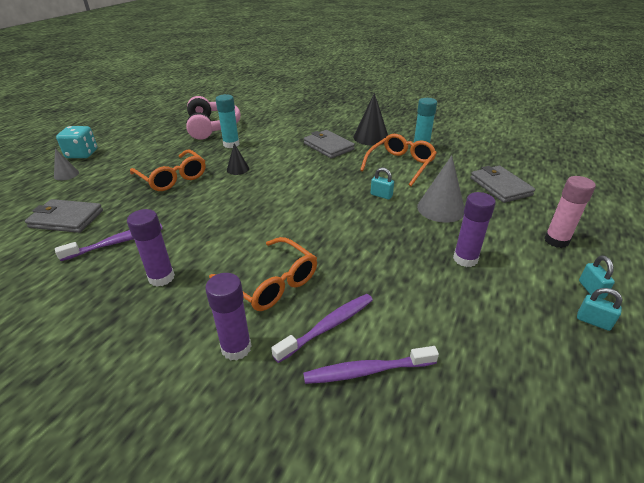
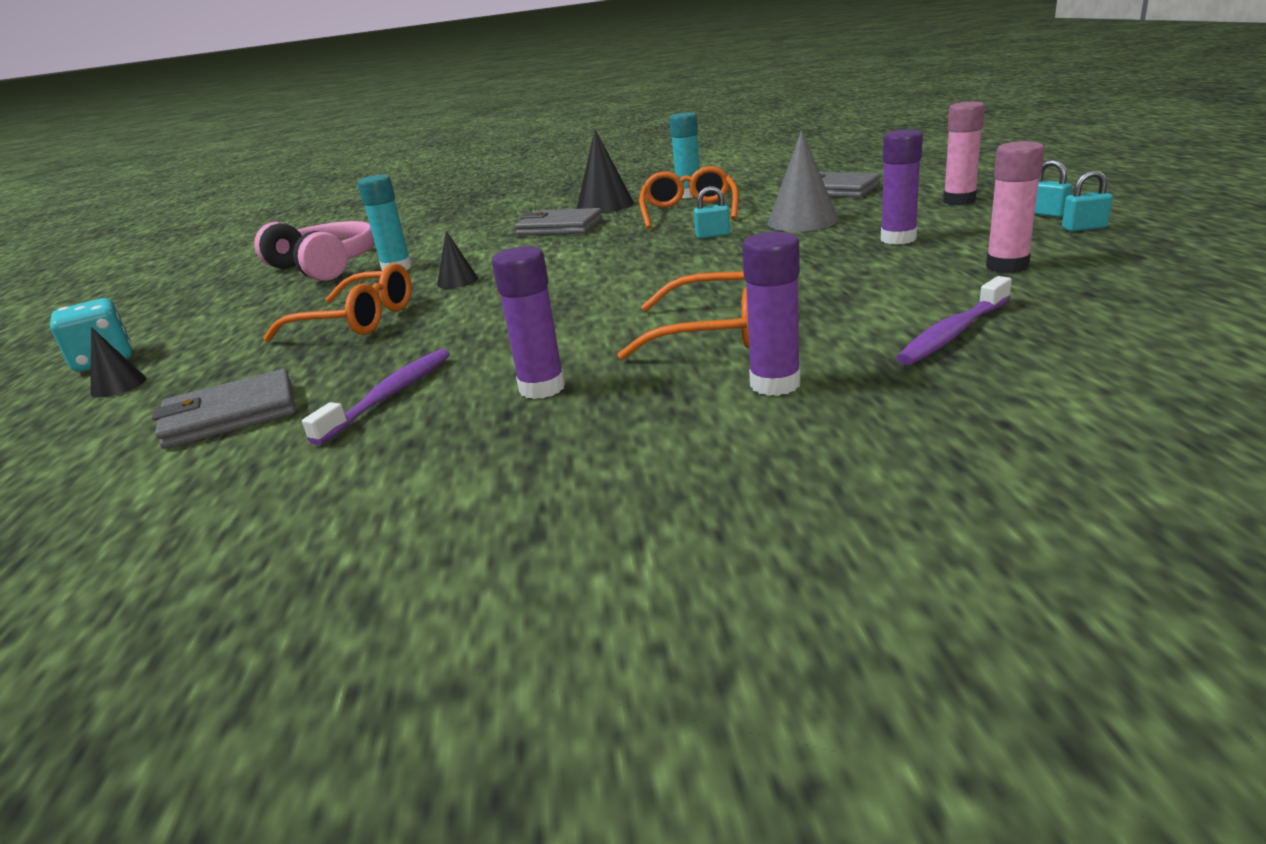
camera: 30 degrees left, 10 degrees down
(66, 174) = (118, 385): grey cone -> black cone
(328, 326) = (850, 328): purple toothbrush -> none
(485, 329) = (1007, 266): none -> pink glue stick

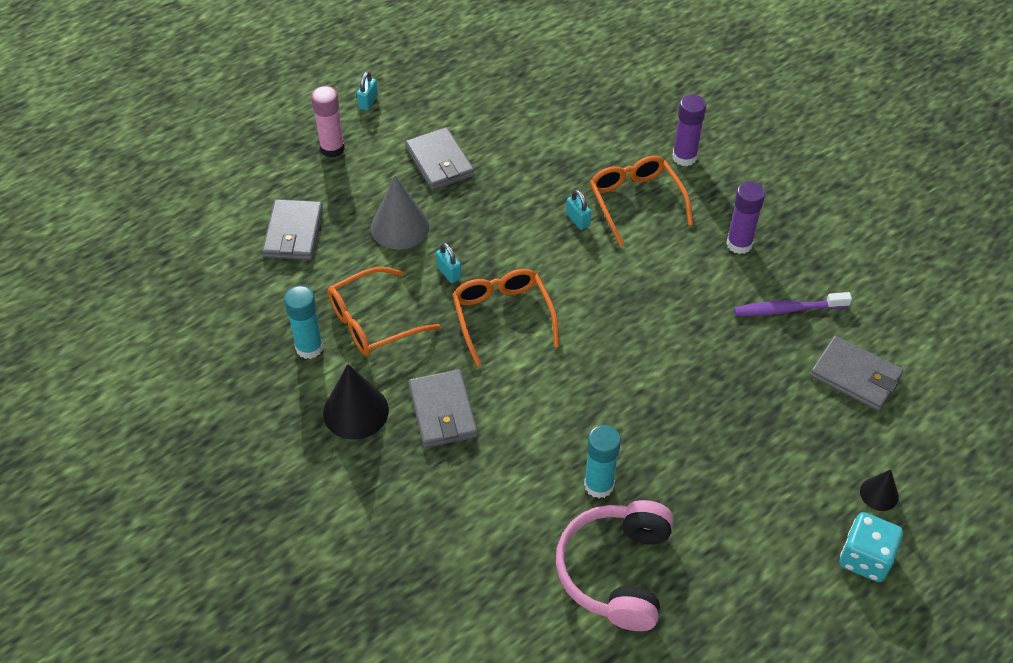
camera: 125 degrees left, 25 degrees up
(357, 321) = (712, 419): orange glasses -> orange glasses (503, 317)
(457, 281) = (610, 404): black cone -> none
(898, 239) = (440, 162): purple glue stick -> grey wallet
(953, 333) = (596, 111): purple toothbrush -> none
(1007, 266) = (486, 106): pink glue stick -> none
(1084, 228) = (401, 83): turquoise padlock -> turquoise padlock (578, 220)

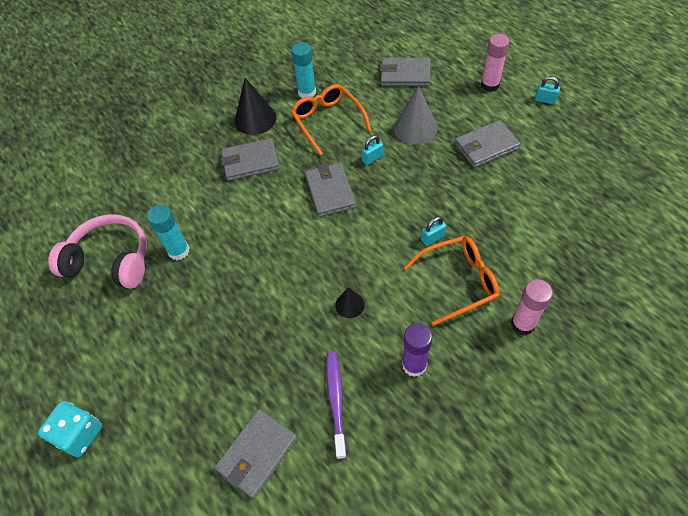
camera: 95 degrees right, 5 degrees up
(503, 317) = (330, 191): orange glasses -> grey wallet
(684, 157) = (522, 324): purple glue stick -> pink glue stick
(879, 494) = (134, 456): black cone -> black cone (350, 305)

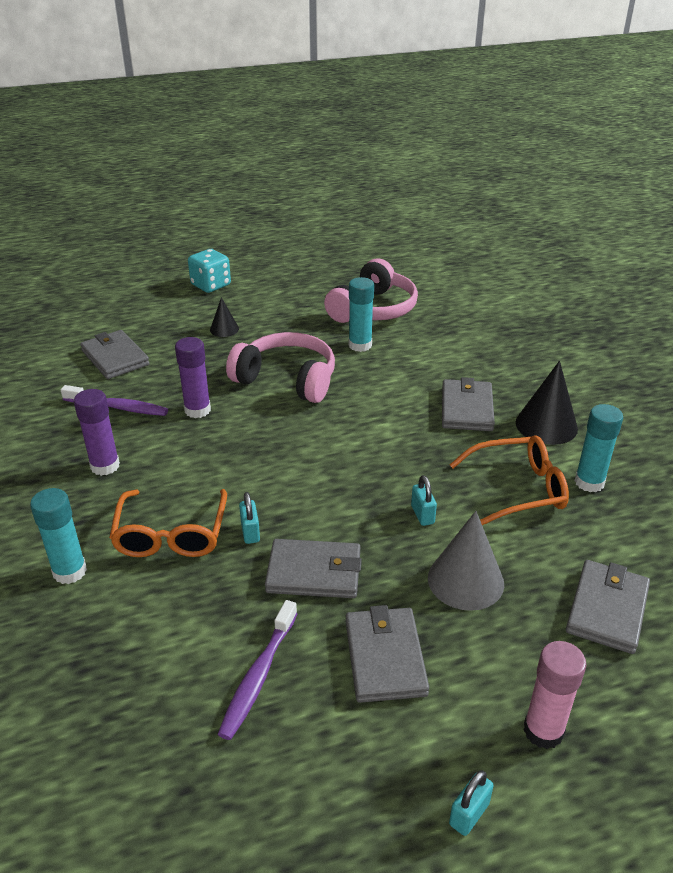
camera: 105 degrees right, 20 degrees down
(248, 285) = (287, 379): none -> pink headphones
(316, 333) = (197, 410): none -> purple glue stick
(330, 191) = (382, 462): grey wallet -> grey wallet (314, 572)
(350, 305) = (211, 439): black cone -> black cone (224, 329)
(522, 324) = (70, 571): pink glue stick -> turquoise glue stick
(530, 192) = (258, 676): none -> purple toothbrush

